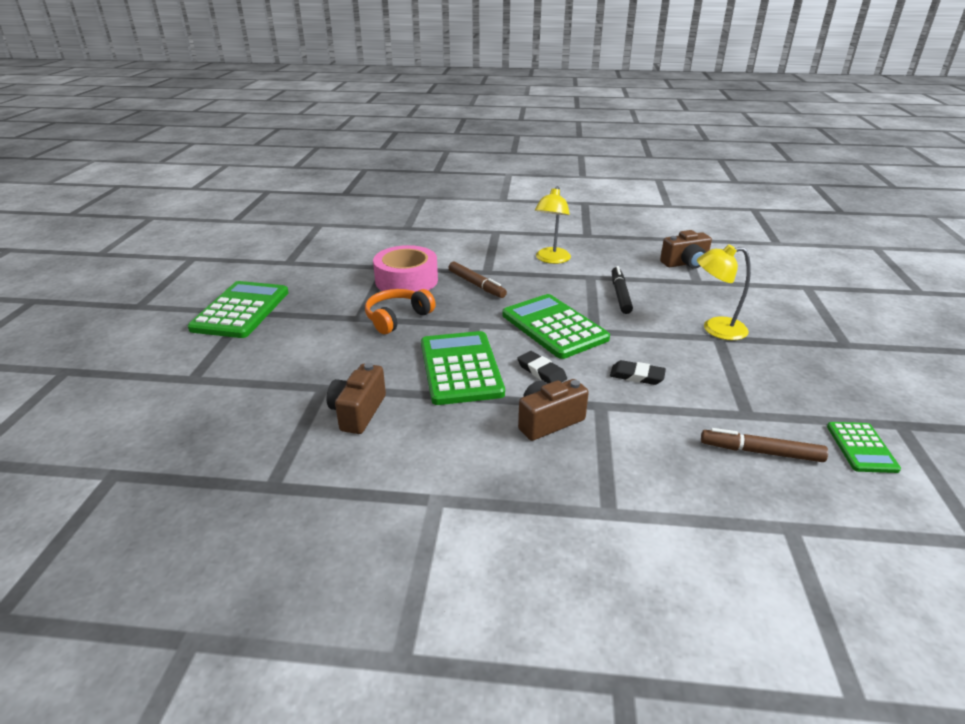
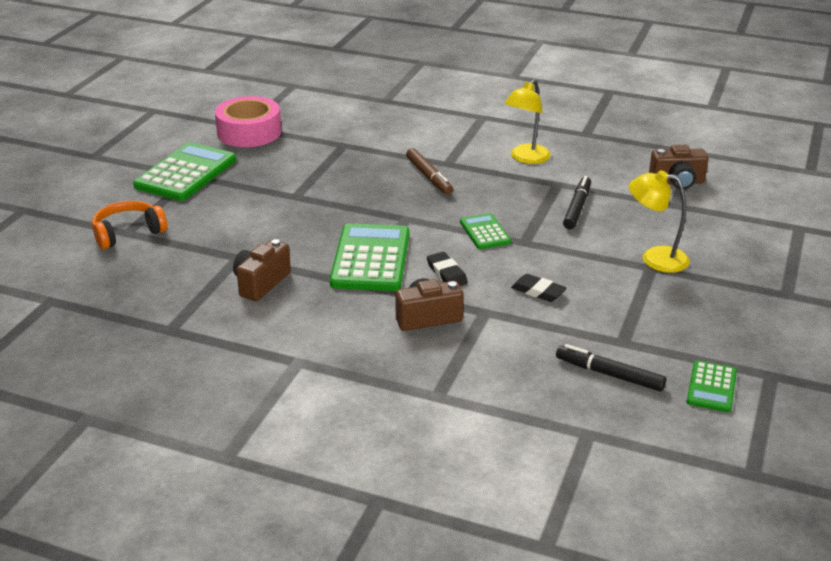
camera: 15 degrees right, 0 degrees up
(397, 318) = (332, 201): orange headphones -> orange headphones (128, 233)
(406, 280) = (358, 162): pink tape -> pink tape (249, 132)
(554, 327) = (484, 232): green calculator -> green calculator, size x0.53
(760, 452) = (609, 374): brown marker -> black marker

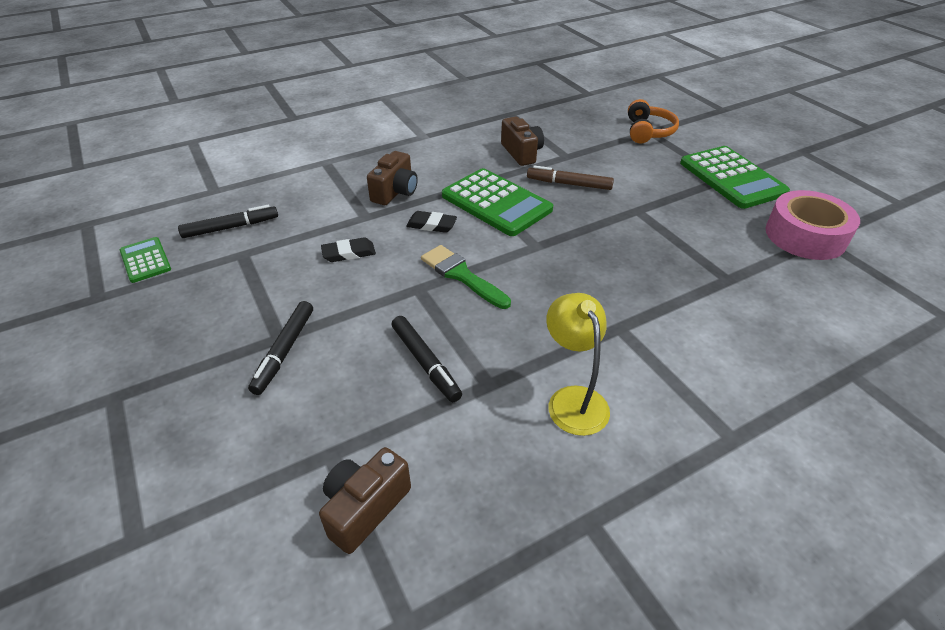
camera: 130 degrees right, 10 degrees up
(429, 177) = (600, 298): brown marker -> brown marker (569, 184)
(484, 232) = (461, 275): green calculator -> green brush
(655, 258) = (284, 351): yellow lamp -> black marker

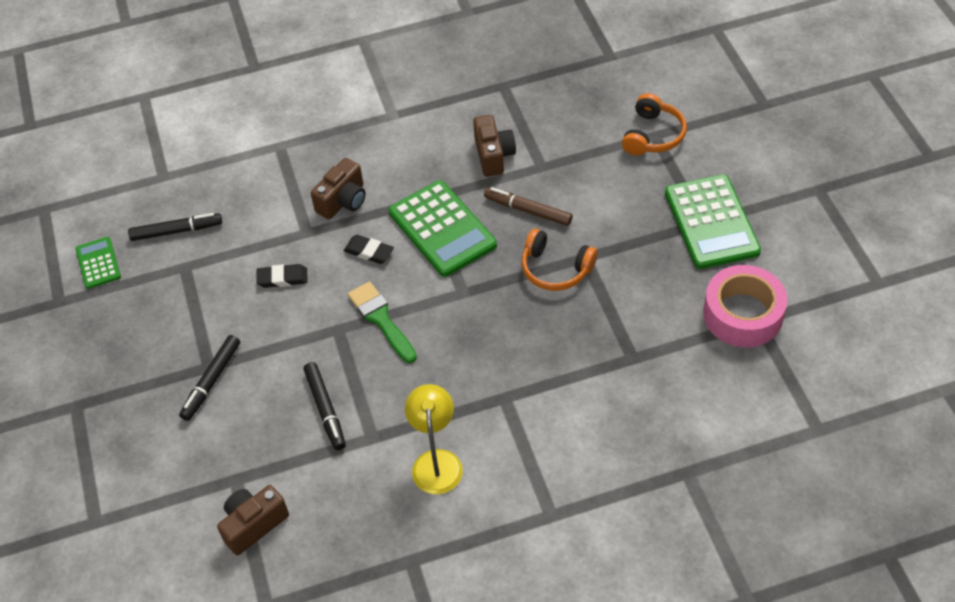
camera: 15 degrees right, 10 degrees up
(615, 220) = (555, 268): none -> orange headphones

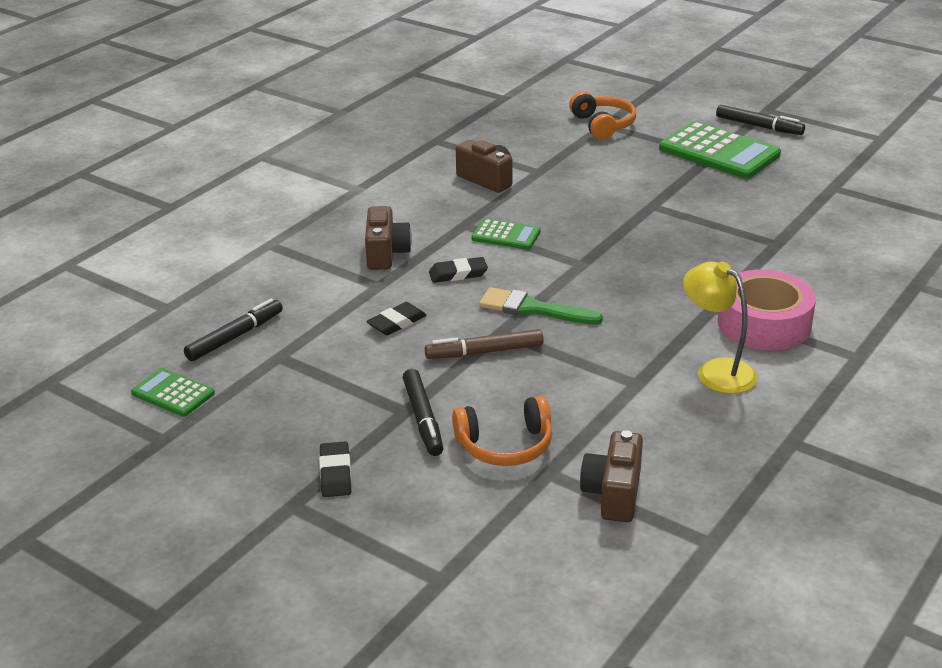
camera: 40 degrees left, 20 degrees down
(121, 395) = (335, 473): none -> black eraser
(325, 409) = (566, 386): black marker -> black marker (759, 126)
(442, 229) = (506, 235): green calculator -> green calculator, size x0.53
(528, 210) = (565, 198): brown marker -> brown marker (484, 352)
(555, 268) = (638, 220): orange headphones -> orange headphones (505, 445)
(743, 314) = (818, 188): pink tape -> pink tape (764, 324)

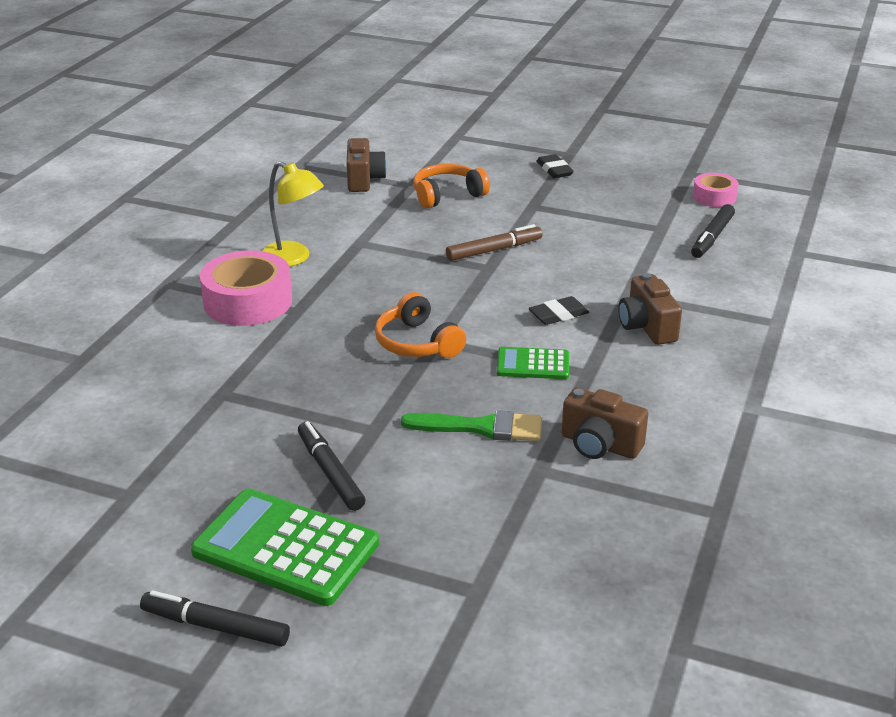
camera: 165 degrees right, 0 degrees up
(173, 393) = (714, 197): green calculator -> pink tape
(397, 322) = (585, 264): black eraser -> none
(423, 419) = (516, 203): black marker -> black marker (330, 472)
(532, 309) = (469, 290): green brush -> green brush (482, 427)
(602, 125) = (479, 589): orange headphones -> orange headphones (417, 343)

